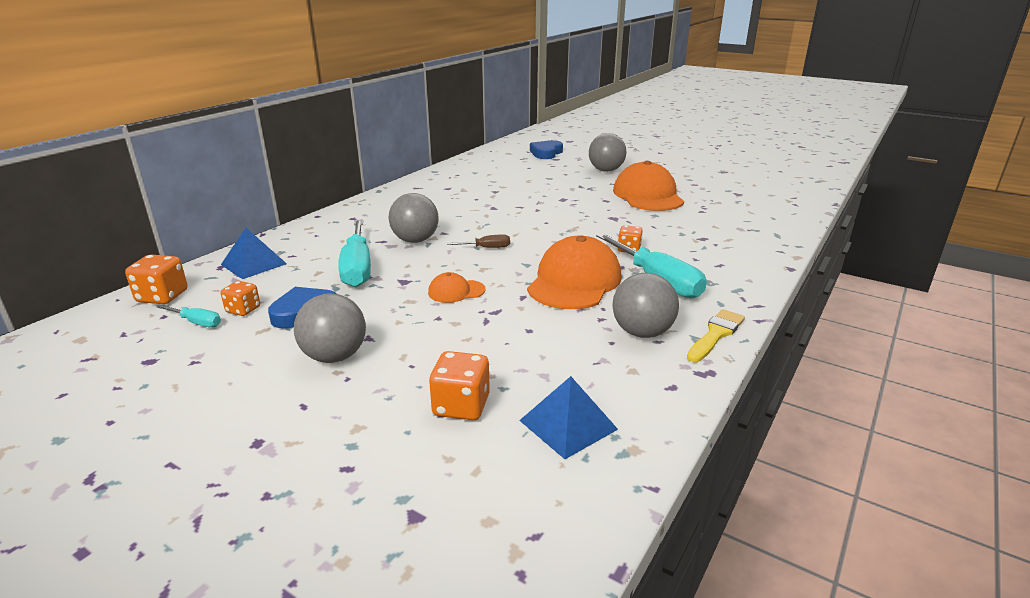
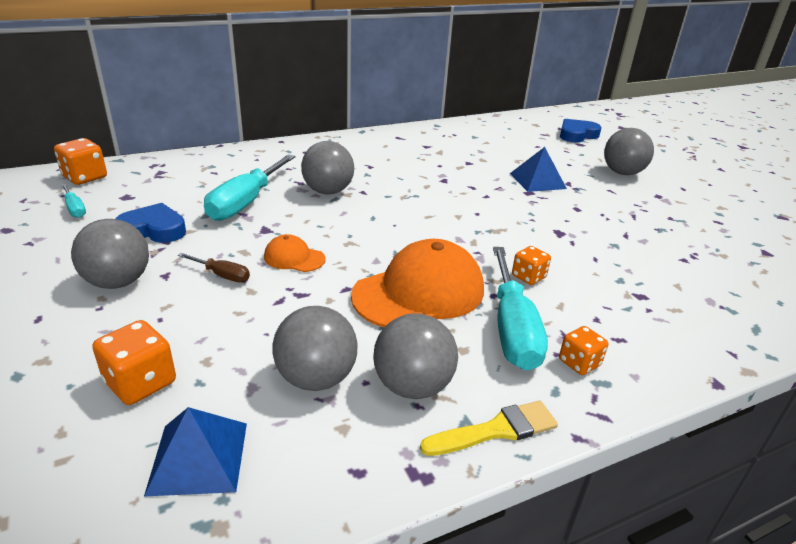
camera: 30 degrees right, 5 degrees up
(243, 310) = (117, 210): orange dice -> orange dice (579, 363)
(253, 264) = (178, 171): blue pyramid -> blue pyramid (537, 181)
(486, 248) = (381, 221): brown screwdriver -> brown screwdriver (222, 275)
(578, 353) = (316, 378): none -> grey ball
(647, 195) = (636, 218): orange cap -> none

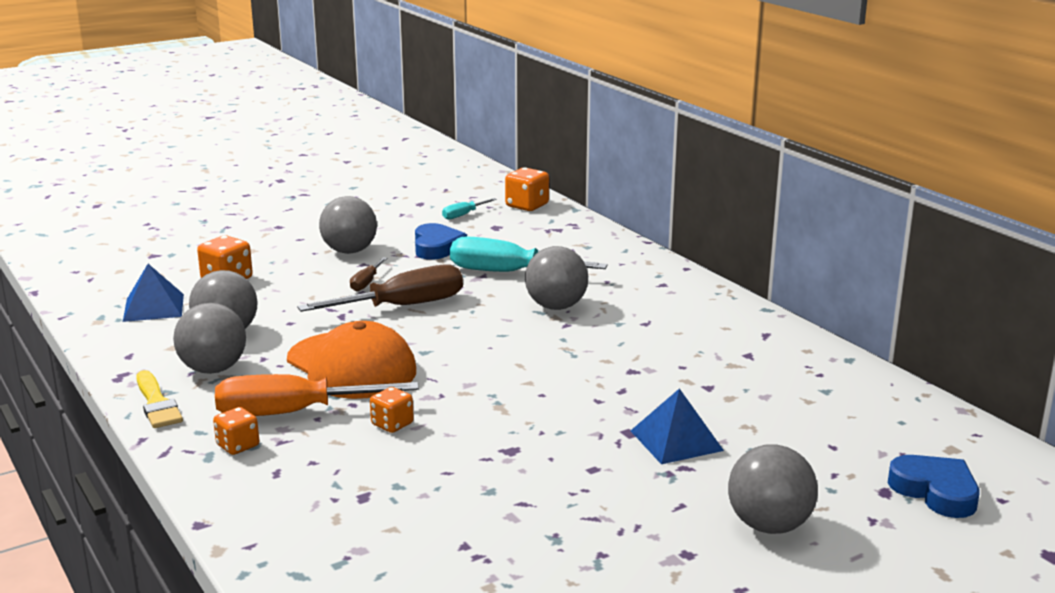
camera: 85 degrees right, 10 degrees down
(294, 258) = (402, 306): orange cap -> brown screwdriver
(512, 328) = (293, 413): turquoise screwdriver -> orange screwdriver

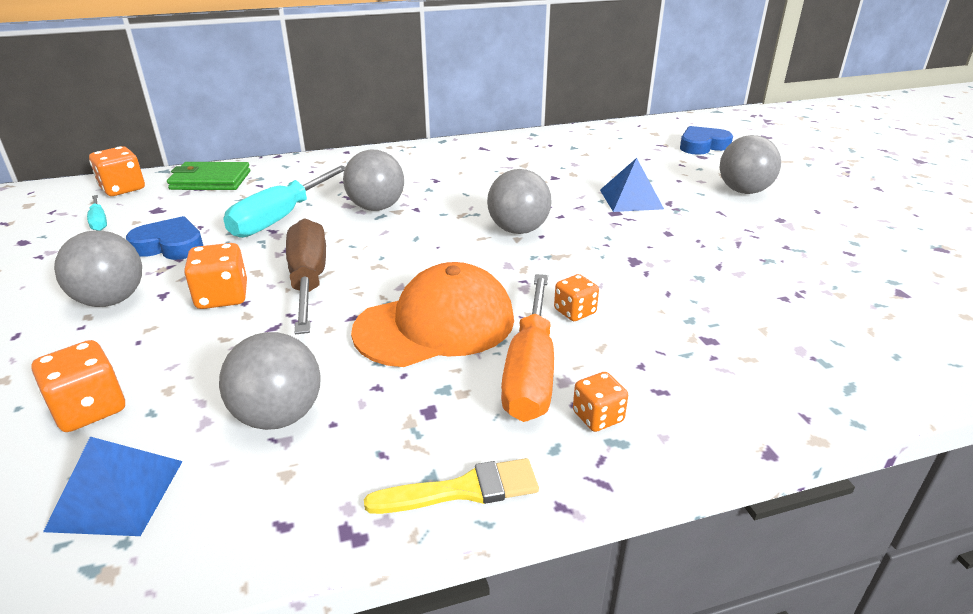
camera: 75 degrees left, 10 degrees up
(213, 369) = (385, 431): grey ball -> grey ball (518, 230)
(366, 283) = (222, 297): brown screwdriver -> orange dice
(567, 230) = (210, 180): none -> green wallet

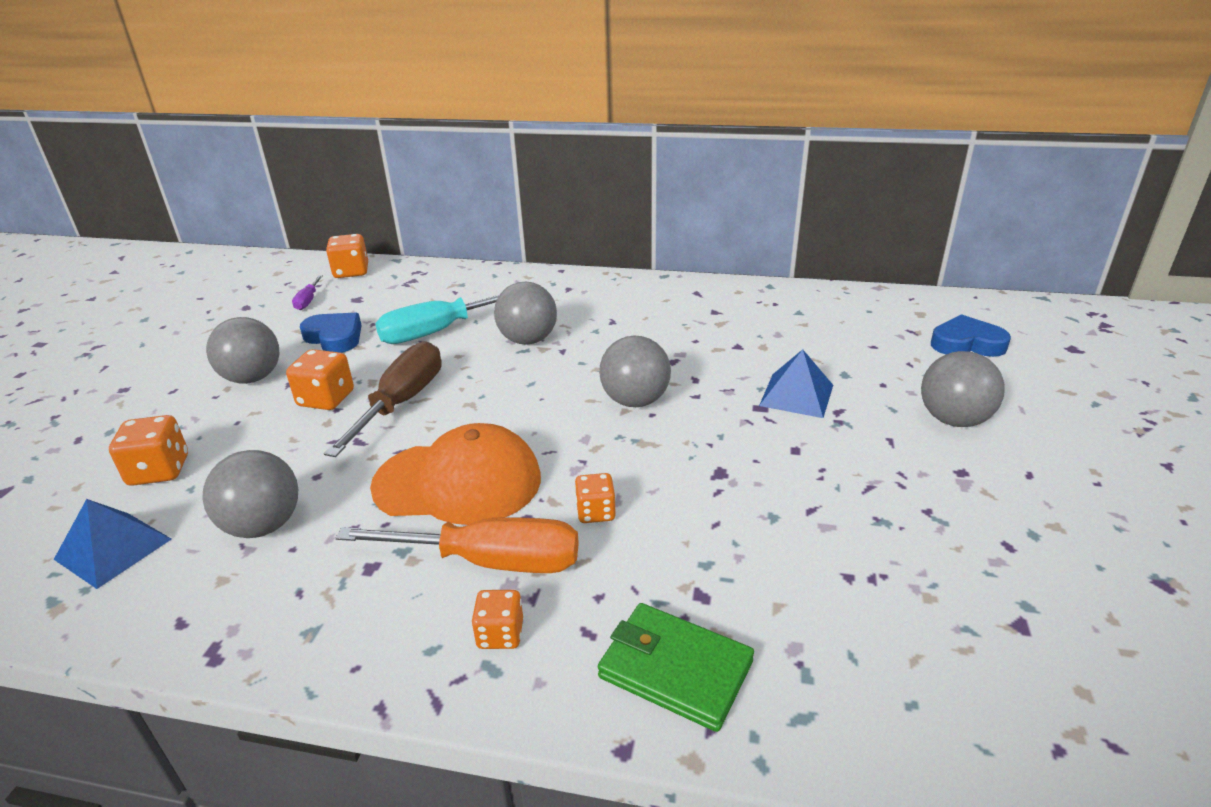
camera: 30 degrees right, 0 degrees up
(99, 221) = (308, 301): turquoise screwdriver -> purple screwdriver
(210, 180) = (421, 278): green wallet -> green wallet (675, 669)
(463, 490) = (323, 654): yellow brush -> none
(530, 371) = (490, 562): orange screwdriver -> orange screwdriver turned 120 degrees counterclockwise

